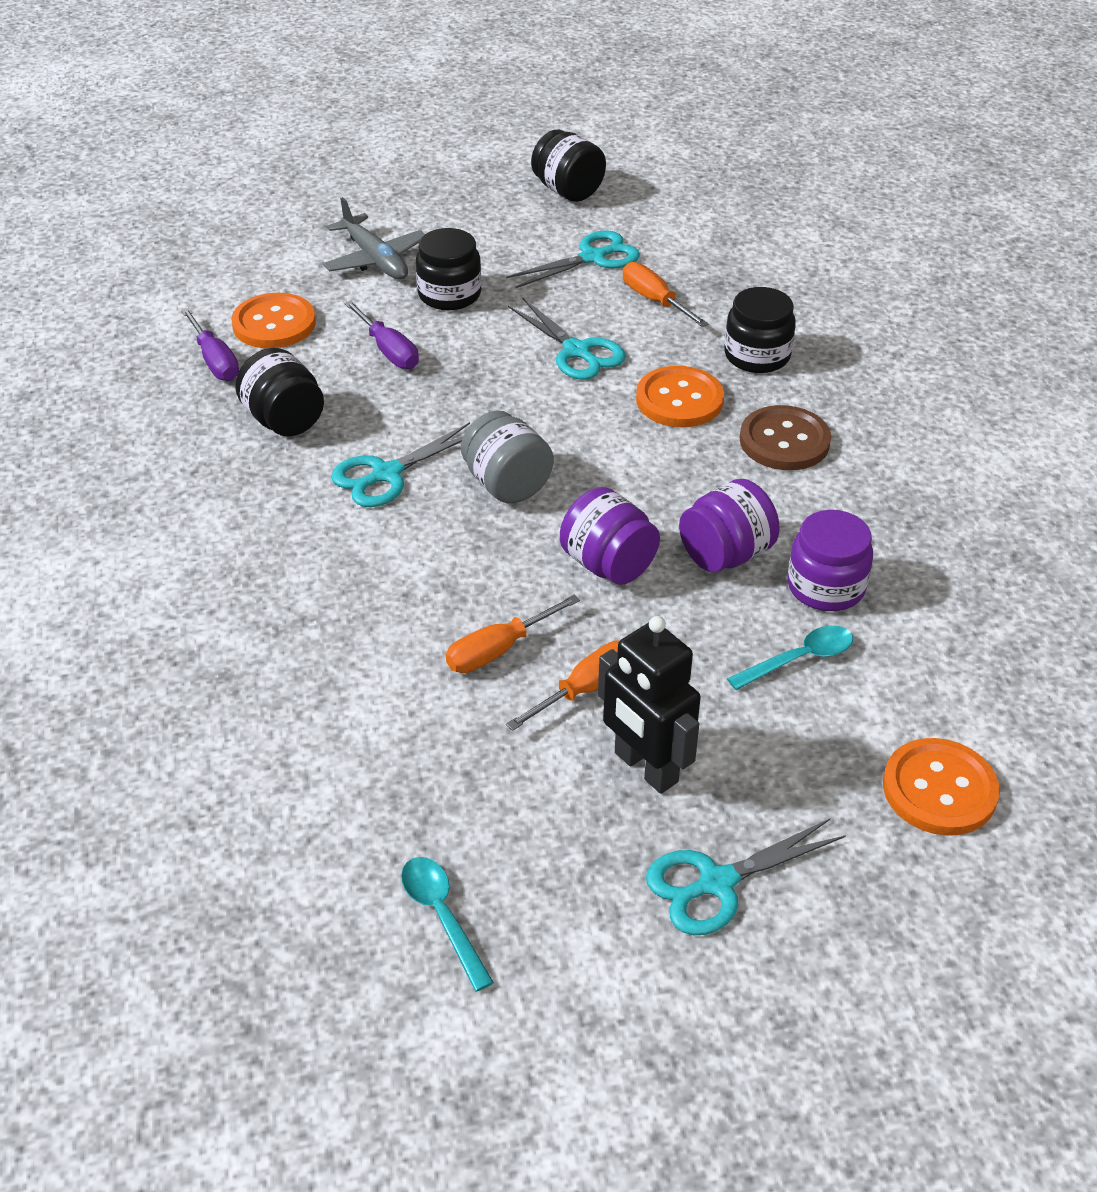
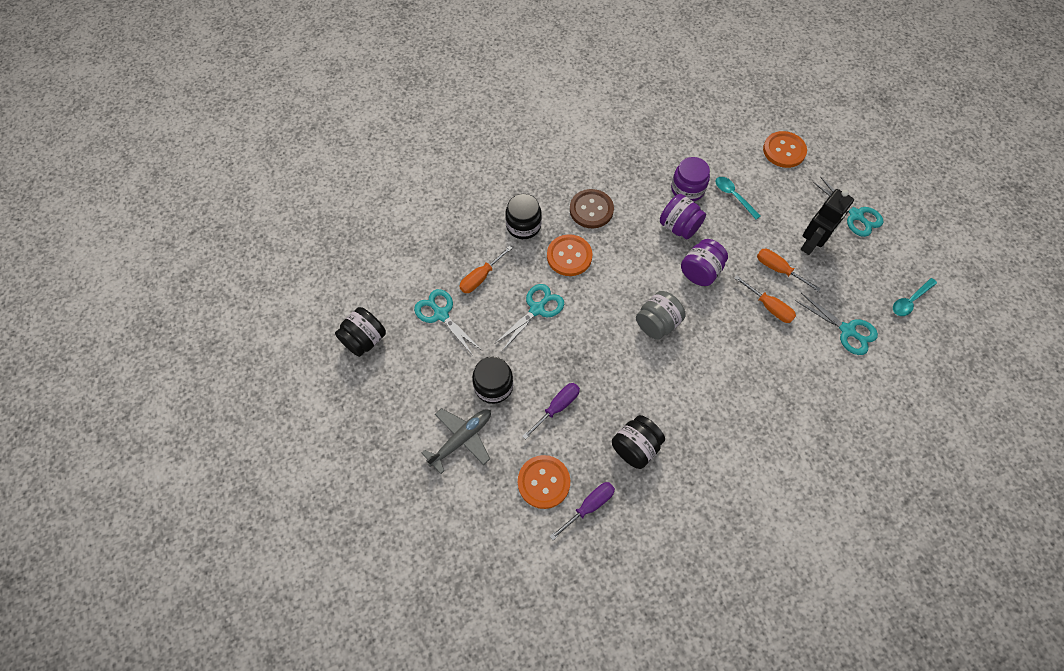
camera: 100 degrees left, 20 degrees up
(386, 474) = (665, 382): turquoise scissors -> turquoise scissors (847, 330)

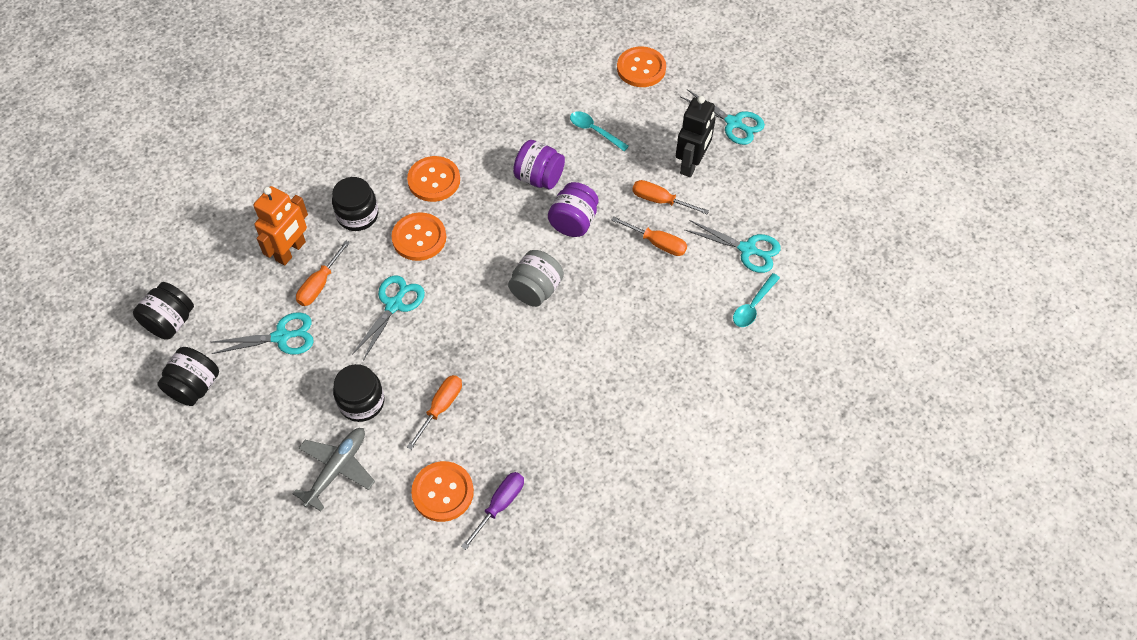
camera: 15 degrees left, 5 degrees down
(441, 314) = (281, 337): turquoise scissors -> turquoise scissors turned 135 degrees clockwise
(464, 244) = (291, 251): none -> orange robot
(557, 407) = (440, 408): purple screwdriver -> orange screwdriver
(591, 210) = (434, 180): brown button -> orange button
(635, 447) = (539, 429): black jar -> black jar (170, 322)
(687, 189) = (540, 134): purple jar -> none
(910, 301) = (809, 202): turquoise spoon -> turquoise spoon (753, 306)

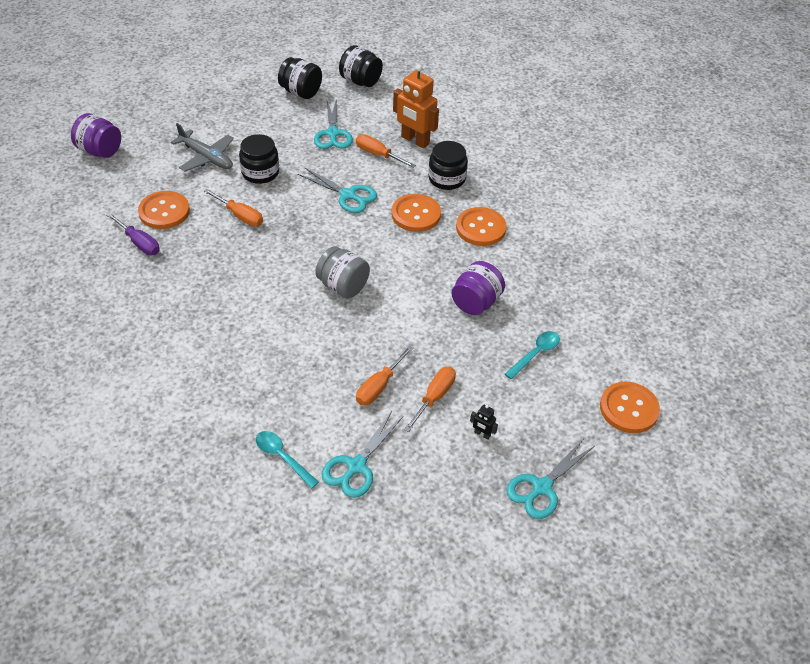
camera: 95 degrees right, 10 degrees down
(573, 222) = (417, 322): purple jar -> purple jar (100, 151)
(691, 164) = (482, 434): black robot -> black robot, size x0.43

